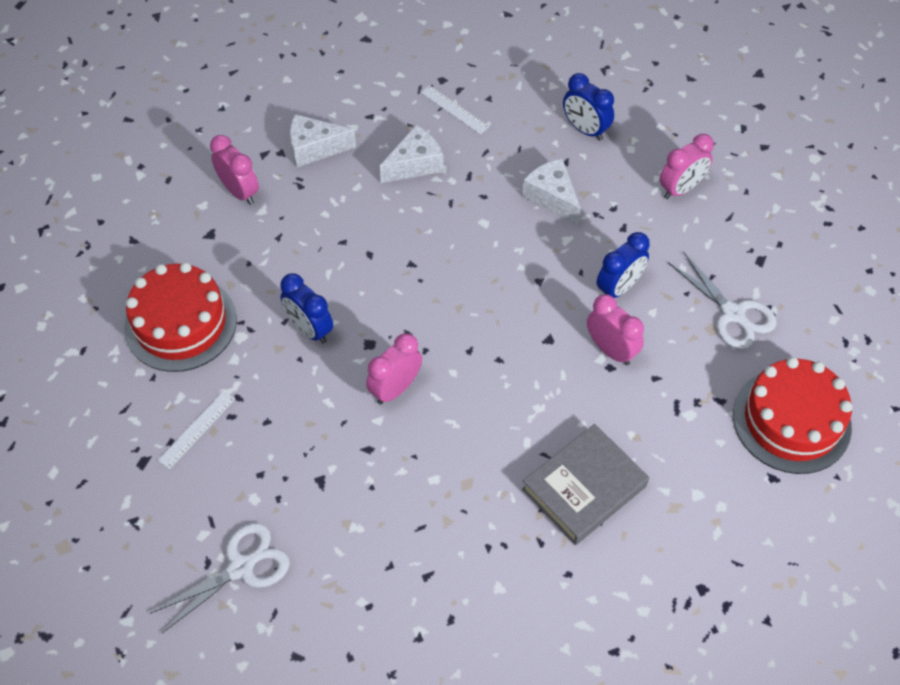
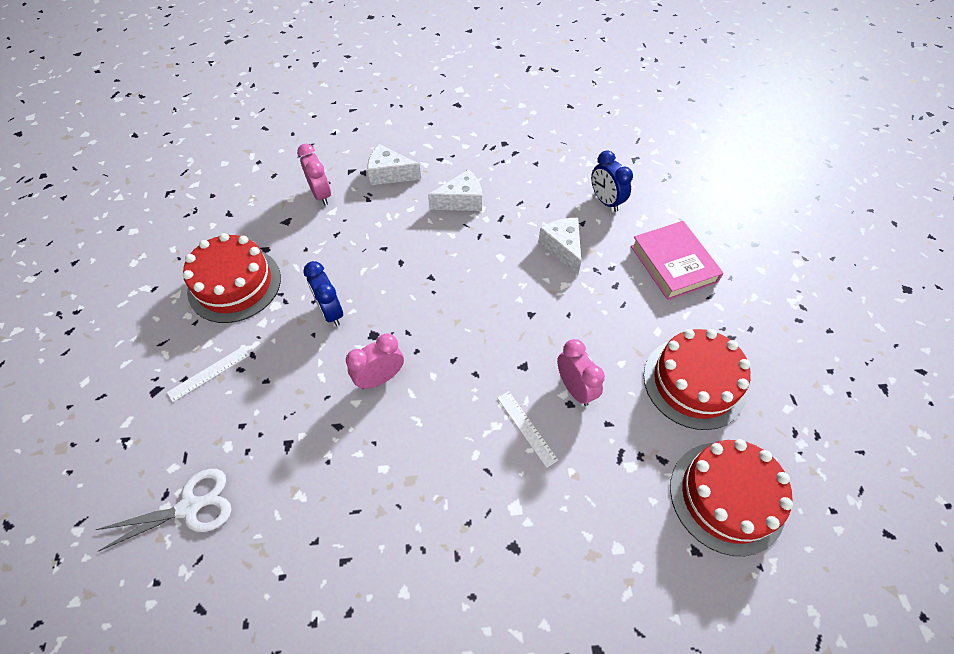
camera: 15 degrees right, 0 degrees up
(454, 109) = (506, 166): white ruler -> white ruler (526, 428)
(584, 488) = (513, 513): grey book -> none
(619, 288) = (597, 335): blue clock -> none
(681, 189) = (673, 264): pink clock -> pink book
(733, 314) = (694, 382): white scissors -> red cake

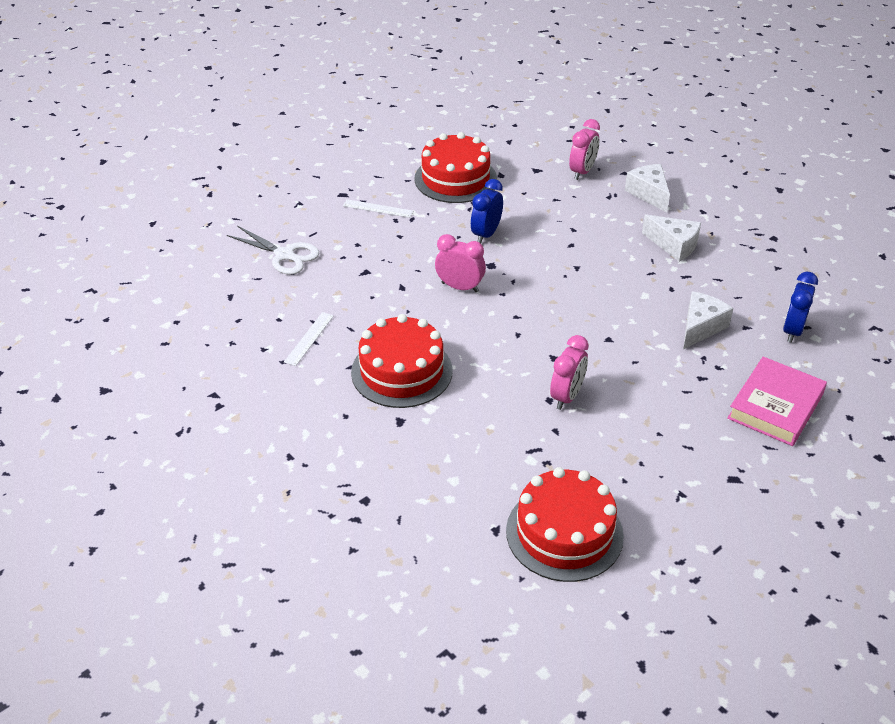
camera: 55 degrees right, 15 degrees down
(526, 428) = (501, 384): white ruler -> white ruler (309, 338)
(694, 382) = (657, 470): red cake -> red cake (401, 371)

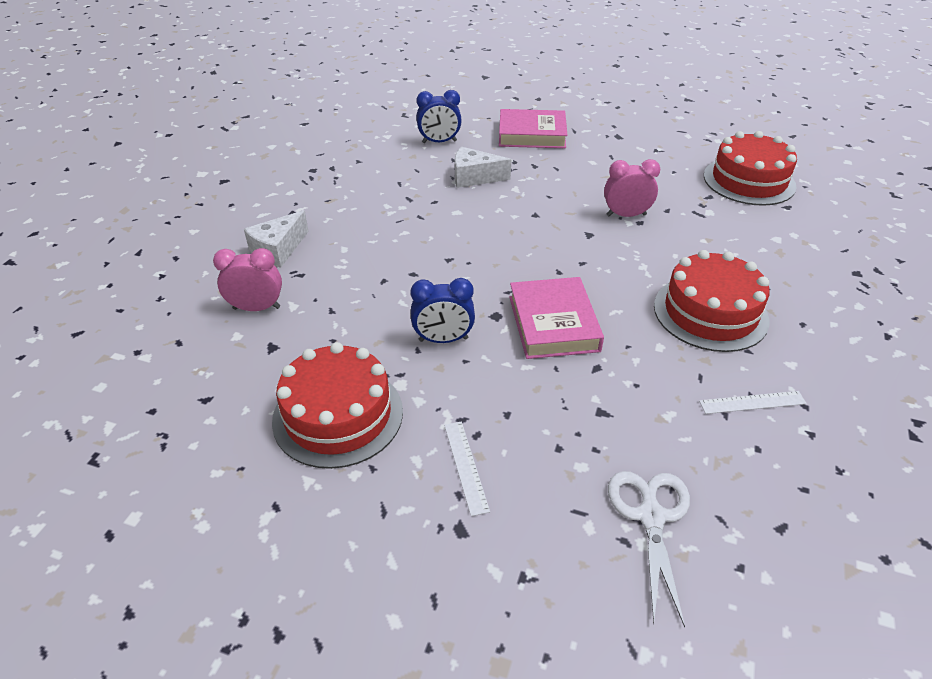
camera: 120 degrees left, 0 degrees up
(460, 287) = (553, 323): pink clock -> pink book
(674, 245) = (365, 214): white cheese -> none

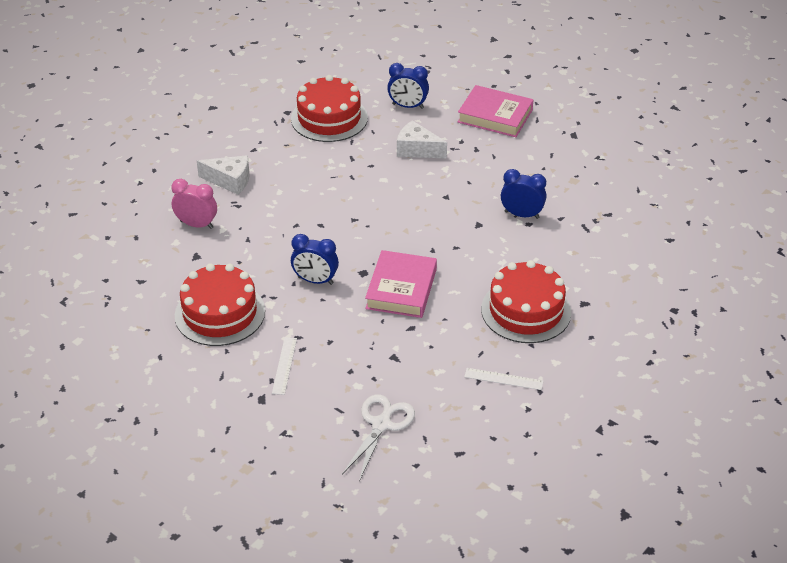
camera: 20 degrees right, 0 degrees up
(278, 250) = (230, 181): white cheese -> white cheese turned 135 degrees counterclockwise
(626, 215) = (521, 214): pink clock -> blue clock
(749, 181) = (657, 207): red cake -> red cake (329, 118)

